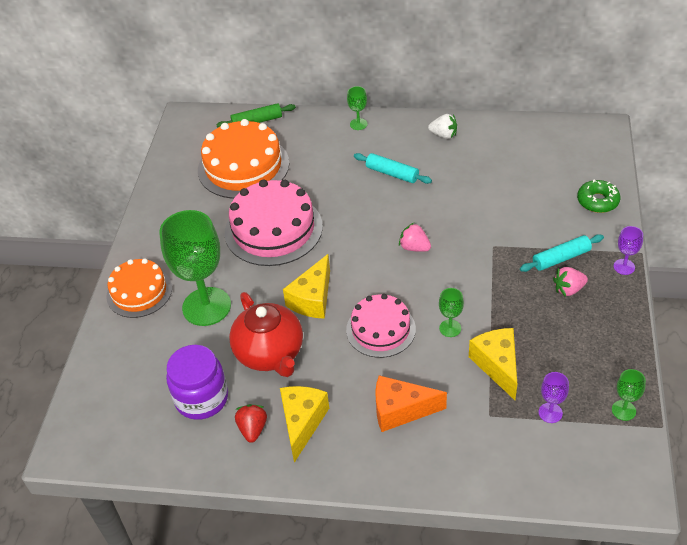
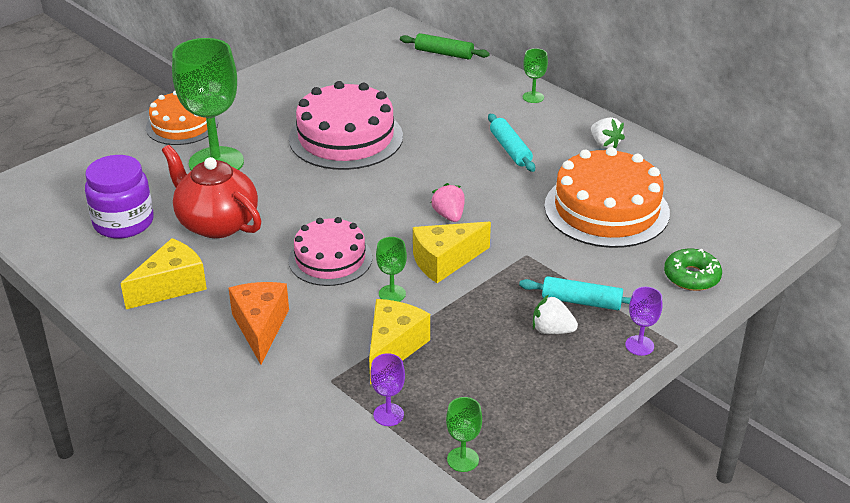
camera: 35 degrees right, 10 degrees down
(243, 166) = (385, 80): orange cake -> orange cake (606, 209)
(253, 429) = (129, 266): red strawberry -> none
(270, 354) = (217, 223): red teapot -> red teapot turned 120 degrees clockwise
(312, 299) = (306, 204): yellow cheese -> yellow cheese (445, 261)
(400, 410) = (260, 327): orange cheese -> orange cheese turned 45 degrees clockwise
(568, 289) = (552, 330): pink strawberry -> white strawberry

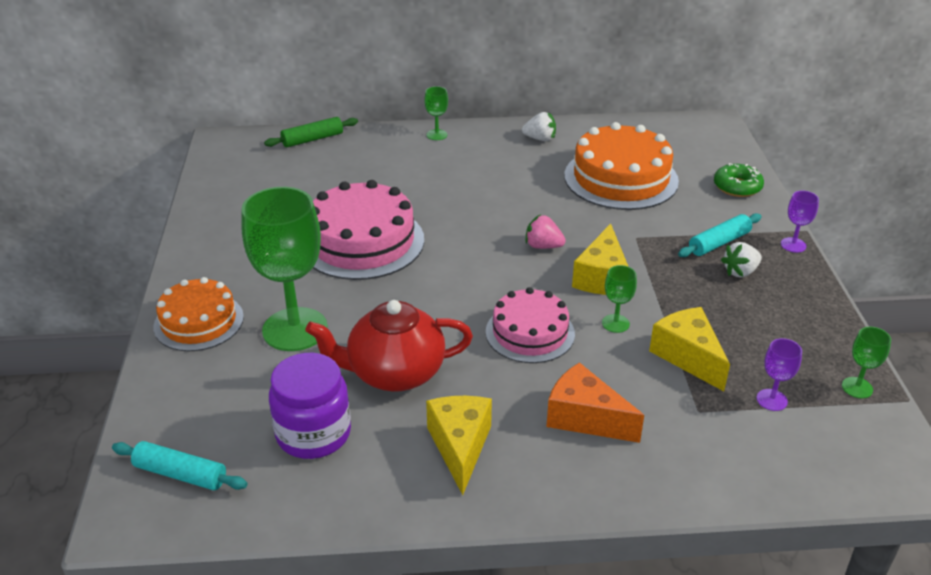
camera: 50 degrees left, 0 degrees up
(510, 149) = (492, 177): turquoise rolling pin -> turquoise rolling pin (180, 474)

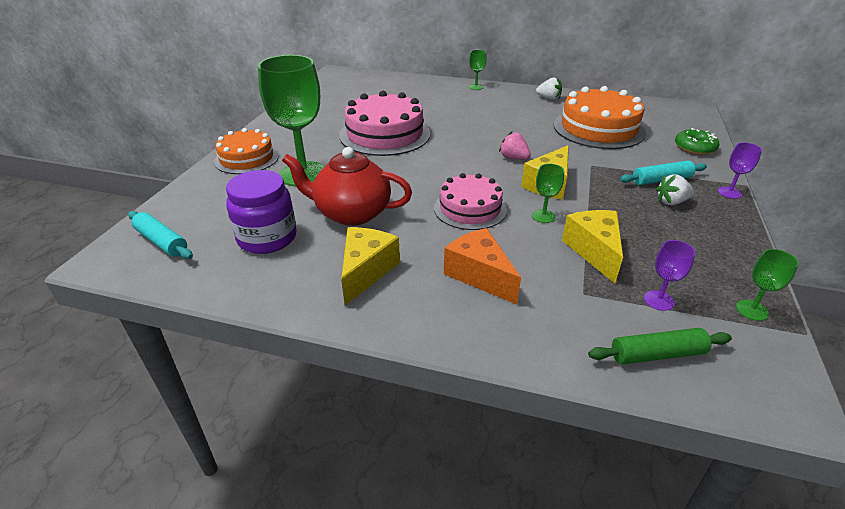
camera: 20 degrees right, 0 degrees up
(312, 139) = (392, 79): green rolling pin -> green rolling pin (657, 354)

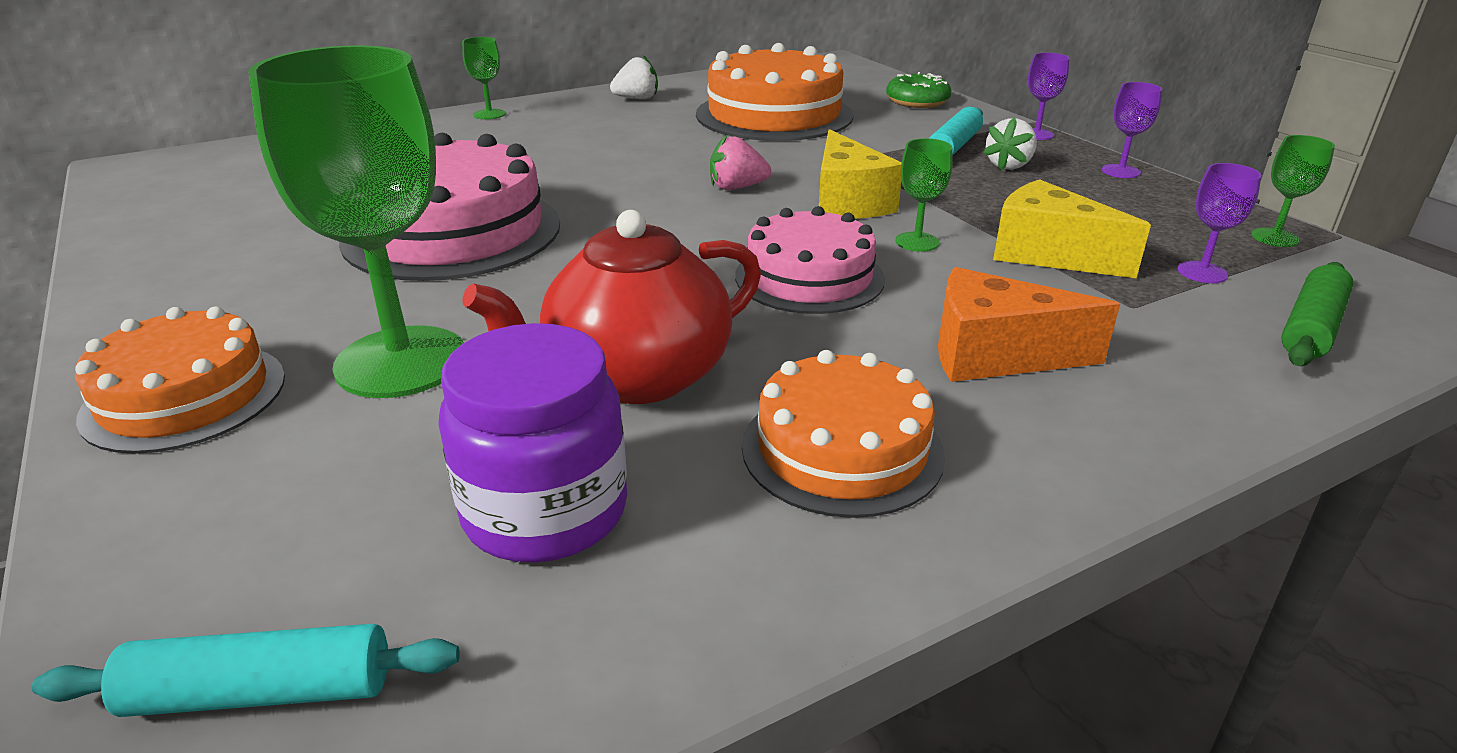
camera: 45 degrees left, 5 degrees down
(366, 271) = (842, 449): yellow cheese -> orange cake
(736, 233) = (1120, 171): none -> purple goblet

